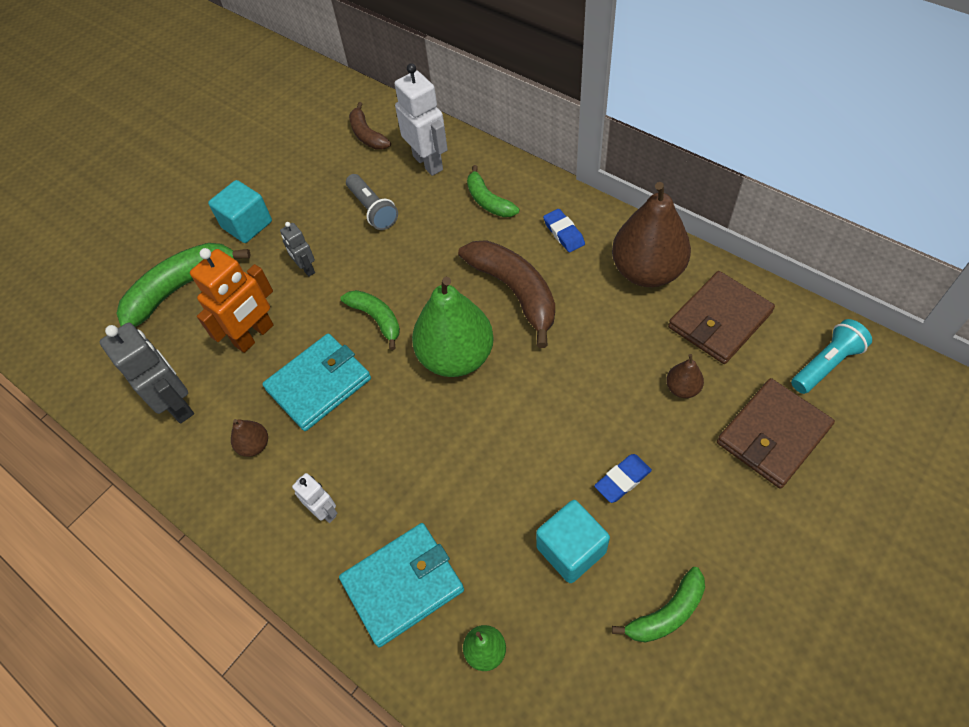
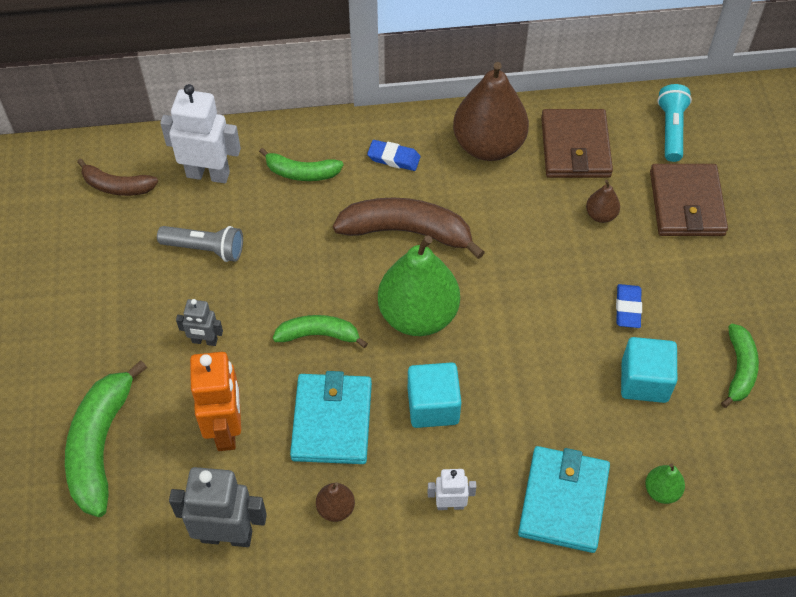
camera: 50 degrees left, 0 degrees up
(247, 225) = (96, 345): turquoise cube -> turquoise cube (433, 406)

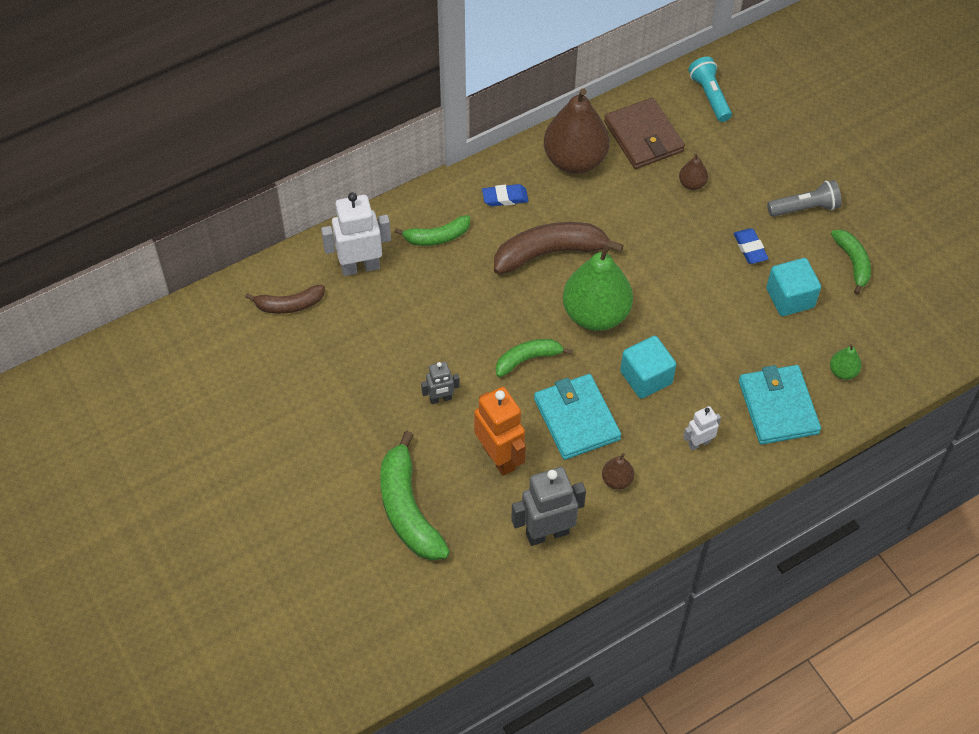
camera: 25 degrees left, 0 degrees up
(205, 249) = (396, 327): grey flashlight -> grey flashlight (805, 208)
(686, 203) = (751, 151): brown wallet -> none

